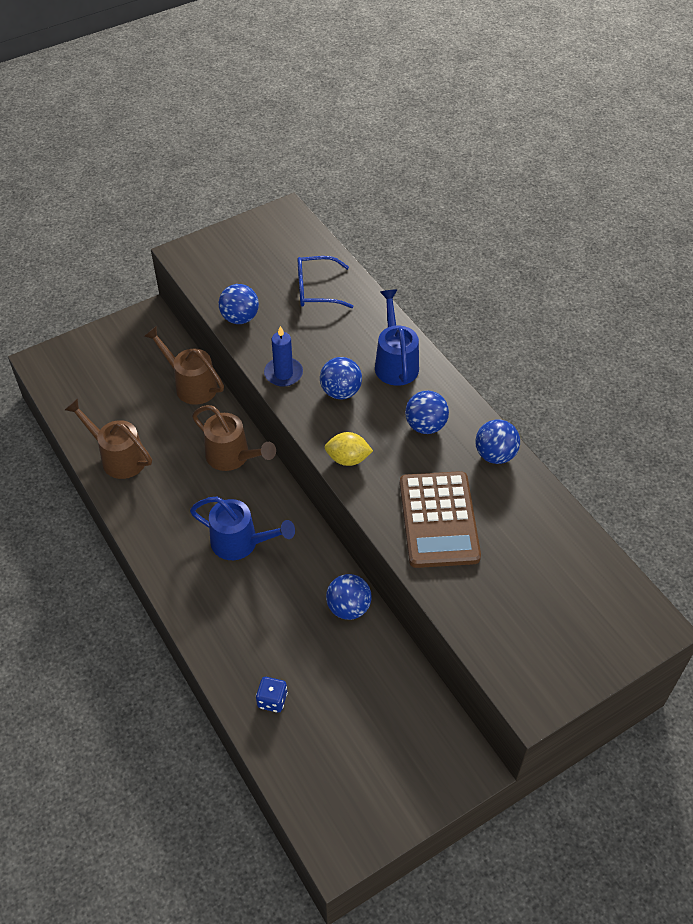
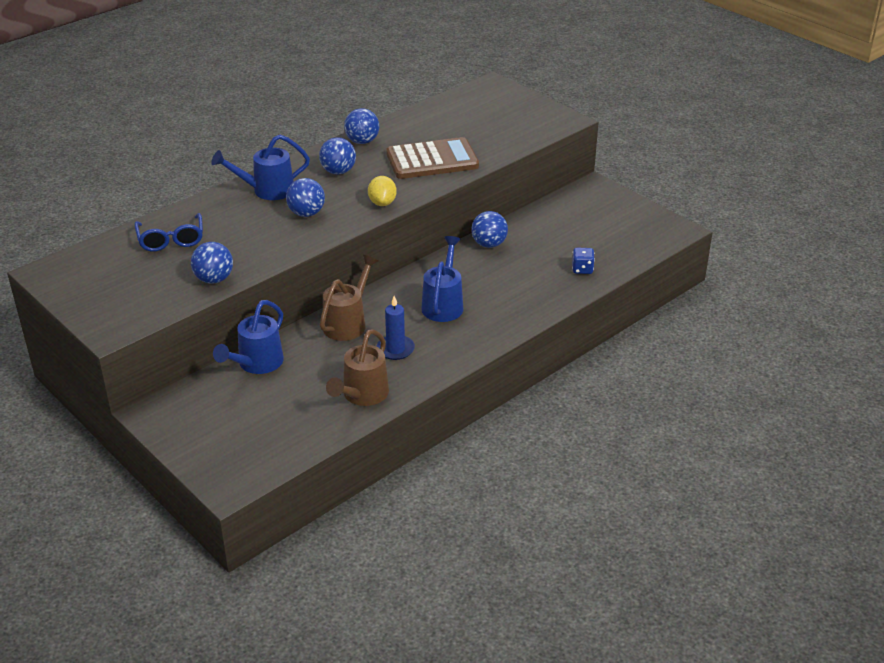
camera: 100 degrees left, 15 degrees down
(191, 385) = (256, 364): brown watering can -> blue watering can
(283, 373) = (288, 245): blue candle -> blue candle (395, 349)

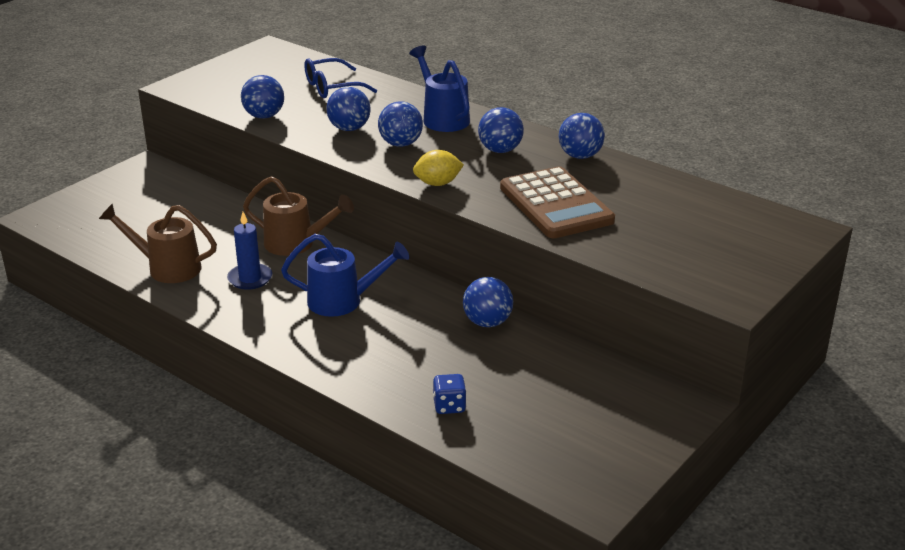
camera: 80 degrees right, 5 degrees down
(256, 364) = (220, 203): blue watering can -> none
(264, 236) = (349, 128): none -> blue ball

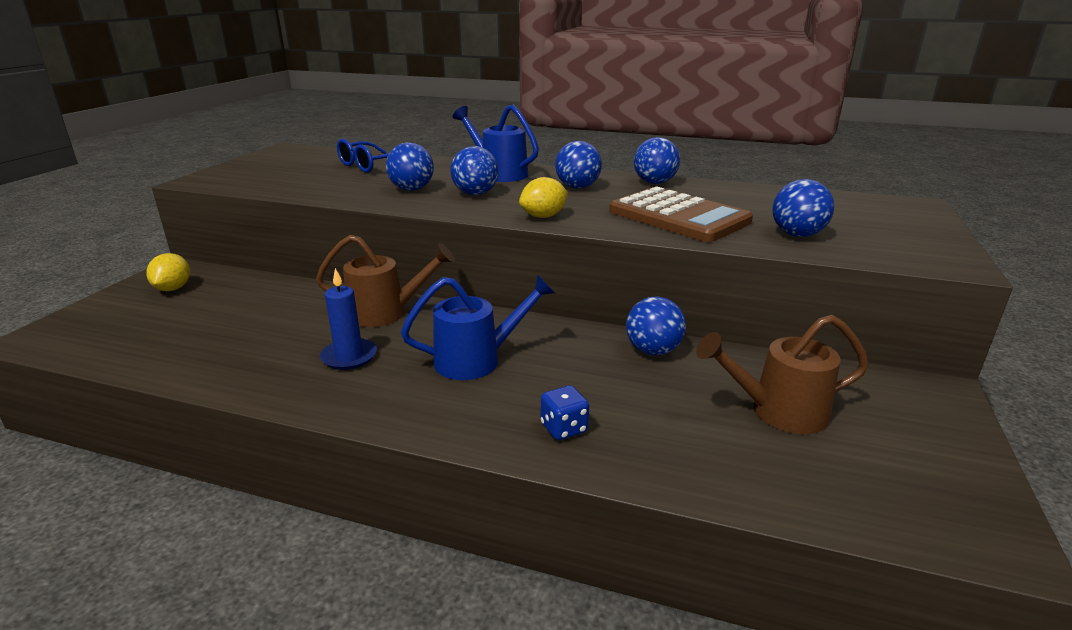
camera: 20 degrees left, 5 degrees down
(140, 187) = (173, 289): none -> yellow lemon
(167, 268) = (234, 364): brown watering can -> brown watering can (778, 412)
(264, 116) = (311, 190): blue ball -> blue ball (797, 235)
(449, 406) = (699, 455): blue dice -> blue dice (564, 428)

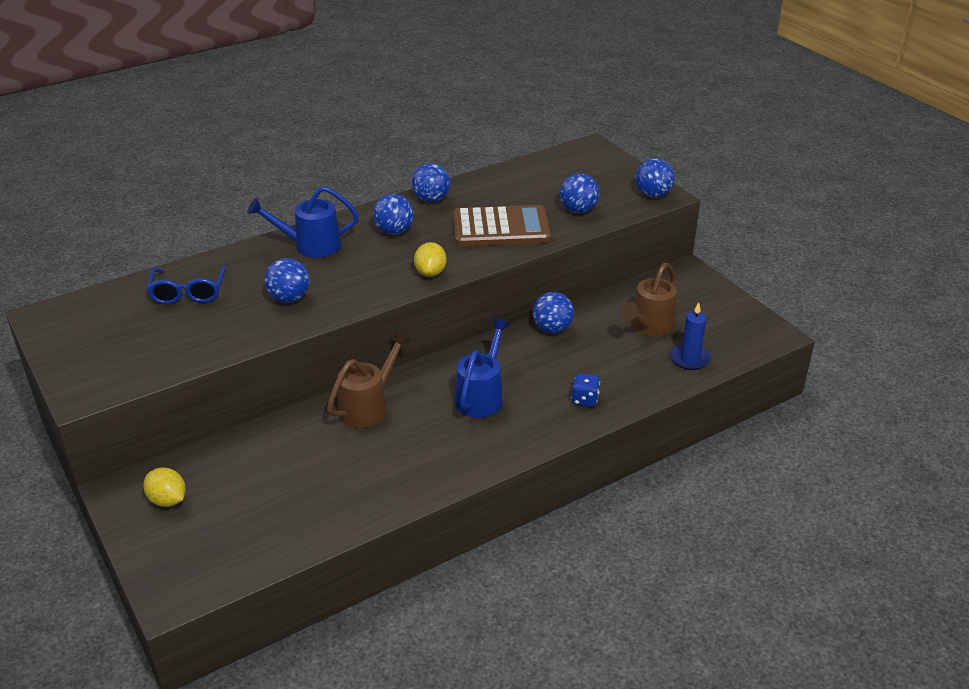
camera: 50 degrees left, 10 degrees up
(349, 357) = (412, 445): blue candle -> blue candle (690, 359)
(475, 194) = (343, 277): blue ball -> blue ball (653, 195)

